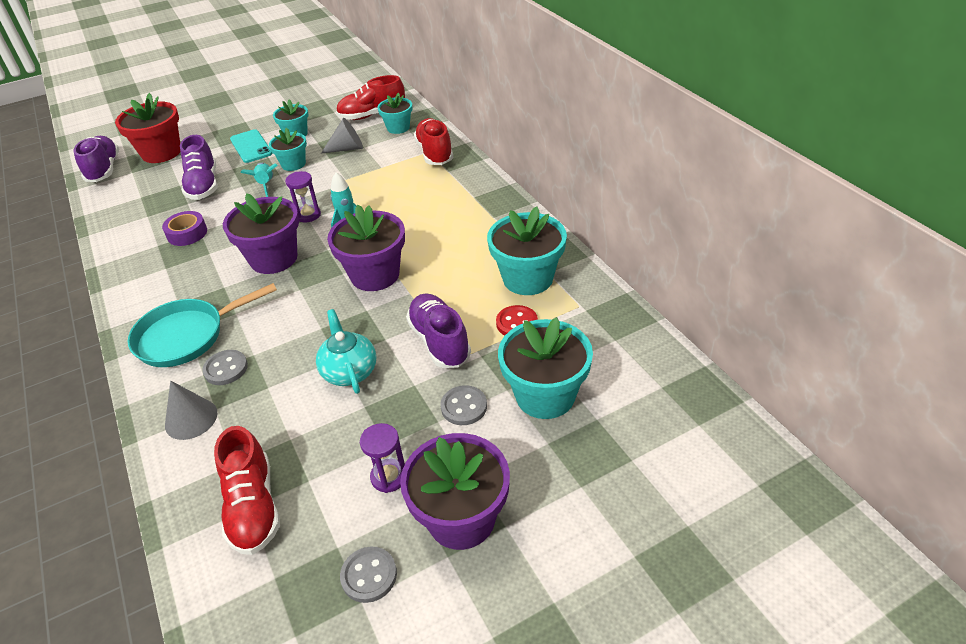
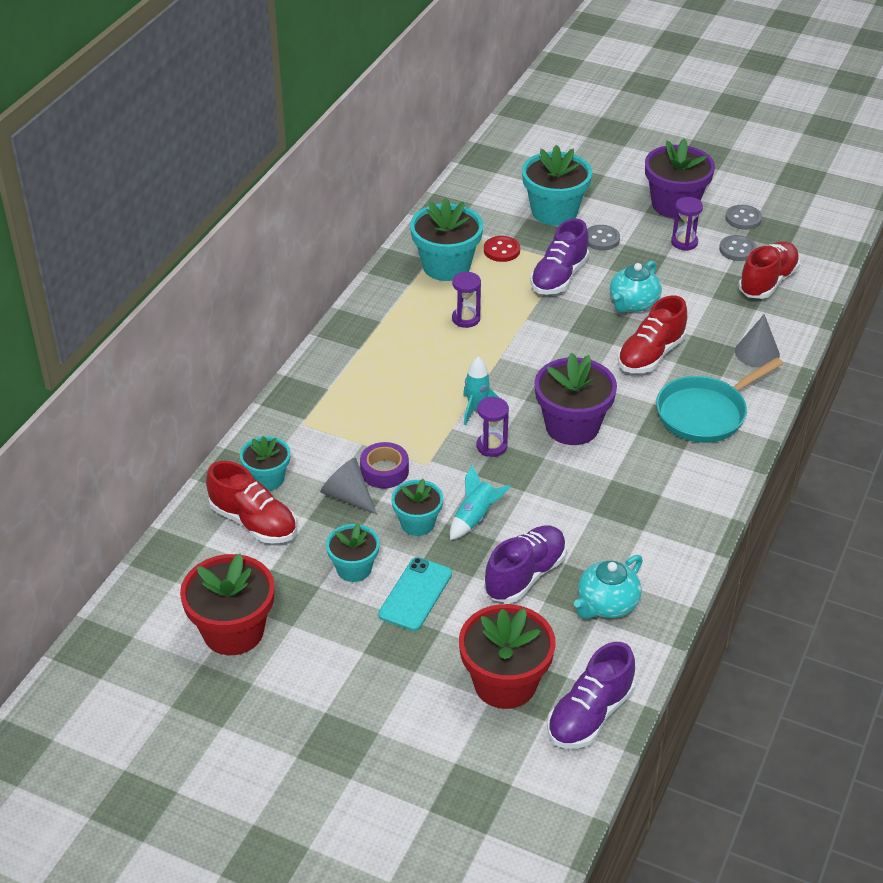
camera: 130 degrees left, 0 degrees up
(141, 204) = (607, 604): none -> turquoise teapot
(187, 233) = (605, 520): purple tape -> purple tape (384, 471)
(187, 336) = (705, 413): turquoise pan -> turquoise pan turned 120 degrees clockwise
(226, 369) = (704, 367): grey button -> grey button (737, 250)
(312, 92) = (233, 631): none -> red flower pot
(375, 275) = (526, 349): purple flower pot -> none
(435, 153) = (300, 416): red shoe -> red shoe (651, 355)
(447, 259) = (466, 319): none -> purple hourglass

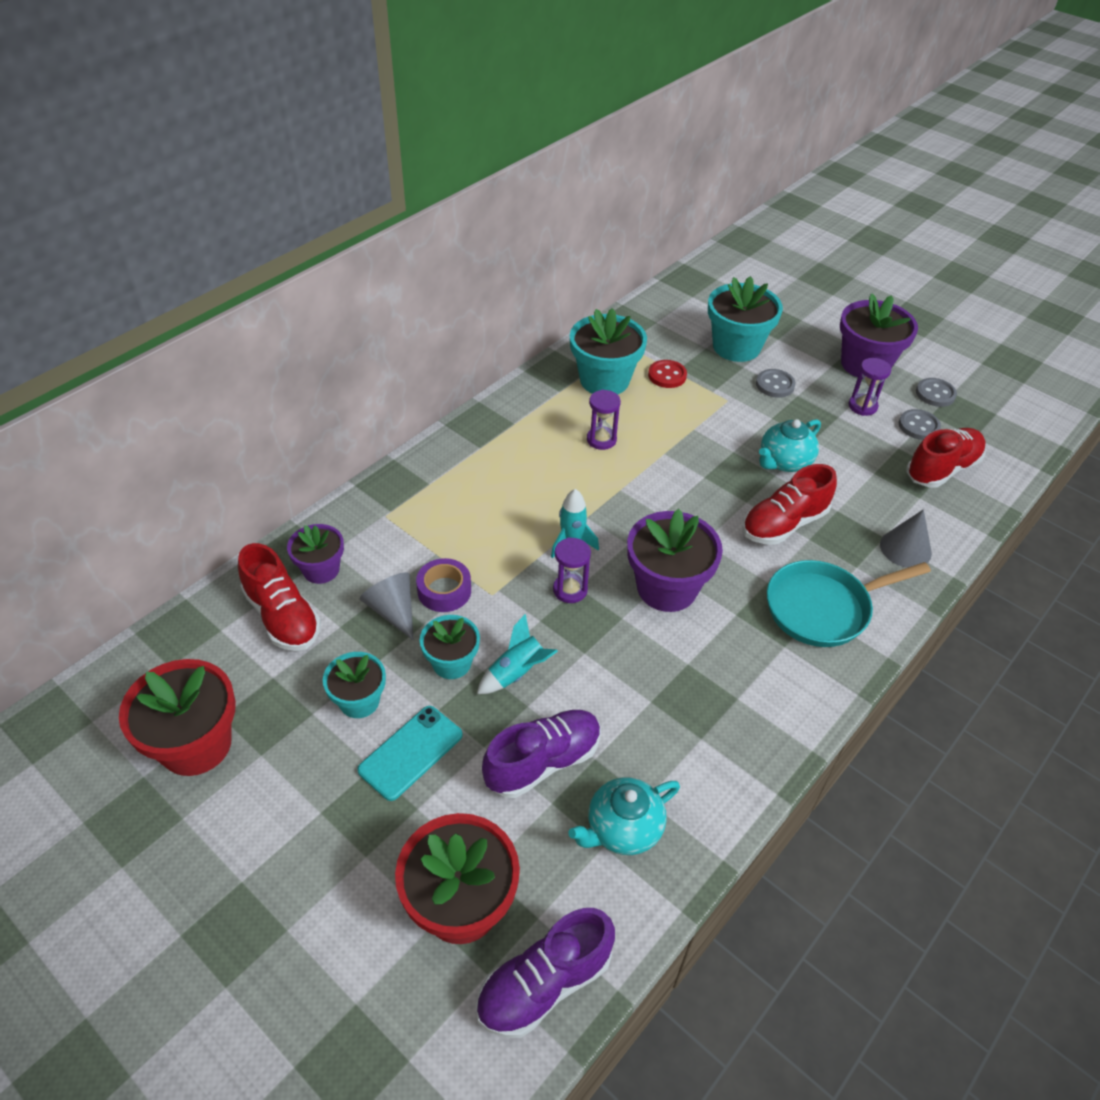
camera: 15 degrees right, 5 degrees up
(267, 479) = (321, 569): turquoise flower pot -> purple flower pot
(559, 277) = (715, 416): purple shoe -> none

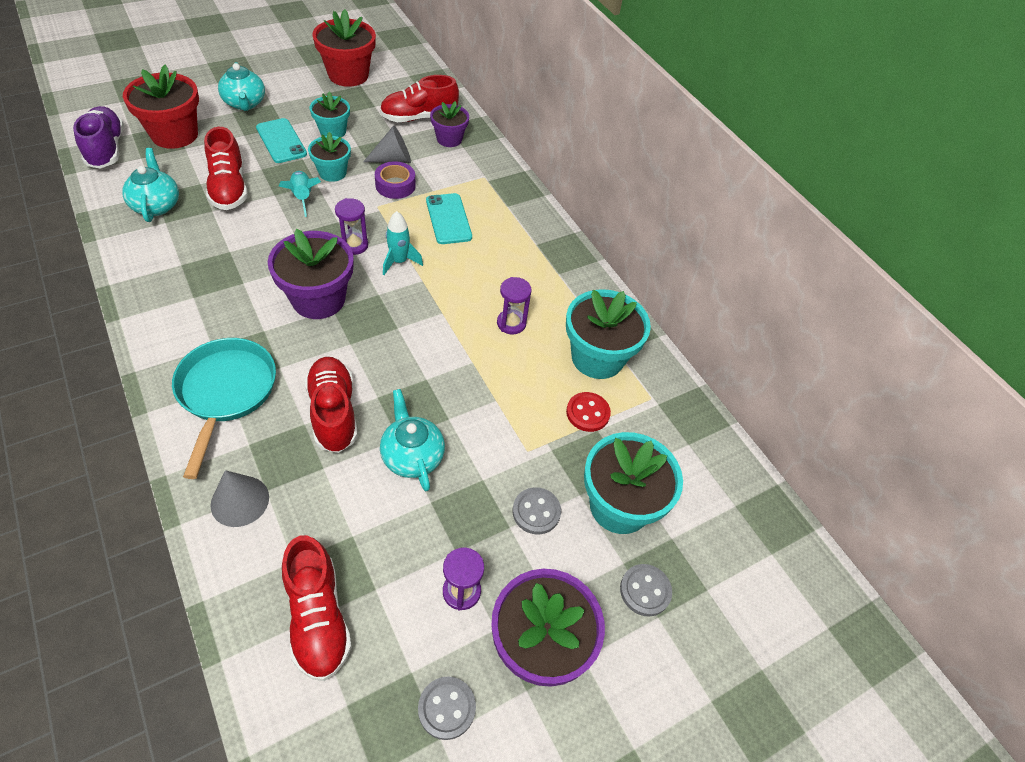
camera: 105 degrees right, 5 degrees up
(334, 851) = (245, 103): none -> turquoise teapot
(479, 524) = (448, 219): none -> turquoise phone
(543, 762) = (229, 188): purple shoe -> red shoe
(918, 426) = (398, 640): grey button -> grey button (645, 591)

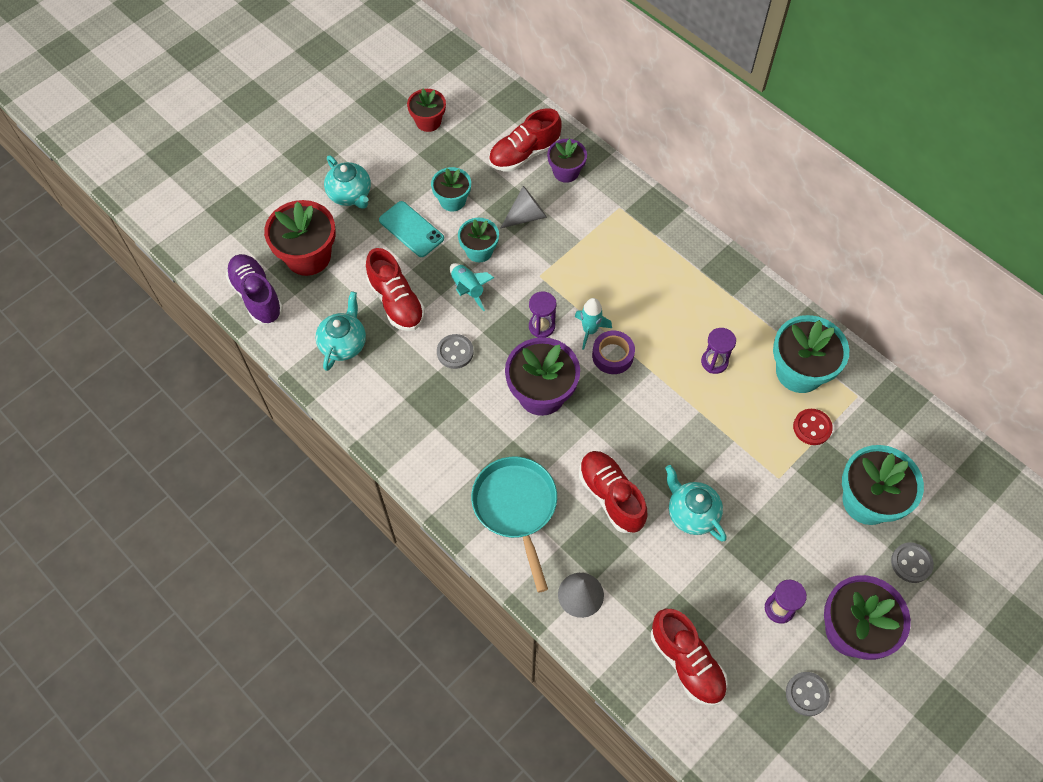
camera: 10 degrees left, 10 degrees up
(156, 205) = (343, 343): turquoise teapot -> turquoise teapot turned 45 degrees clockwise
(348, 75) = (428, 121): red flower pot -> red flower pot, size x0.60
(395, 185) = (544, 246): purple tape -> purple tape (612, 355)
(448, 219) = (610, 268): turquoise phone -> none
(536, 512) = (807, 527): grey button -> grey button (455, 352)

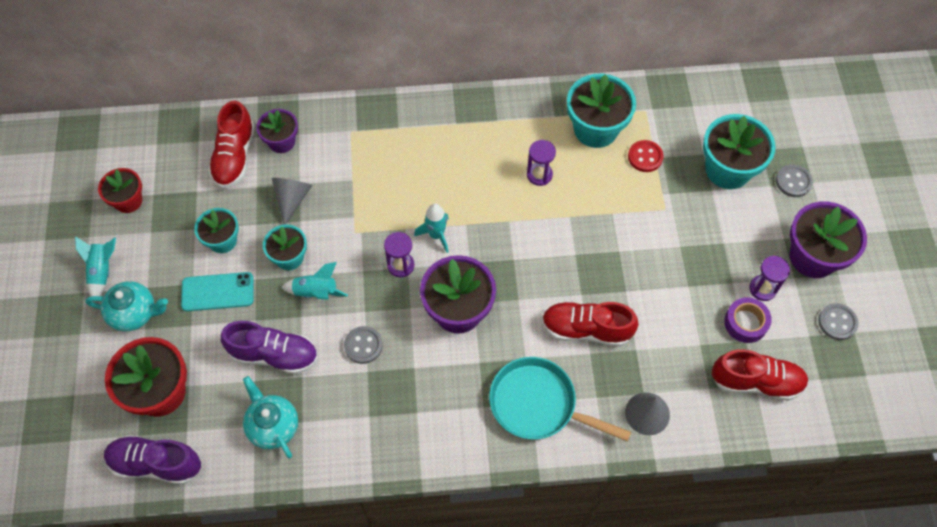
camera: 50 degrees left, 0 degrees up
(363, 151) = (102, 271): none -> turquoise rocket
(396, 302) = (274, 355): red shoe -> purple shoe
(612, 355) = (472, 236): purple tape -> purple tape (745, 323)
(691, 513) = (645, 286): turquoise teapot -> none

